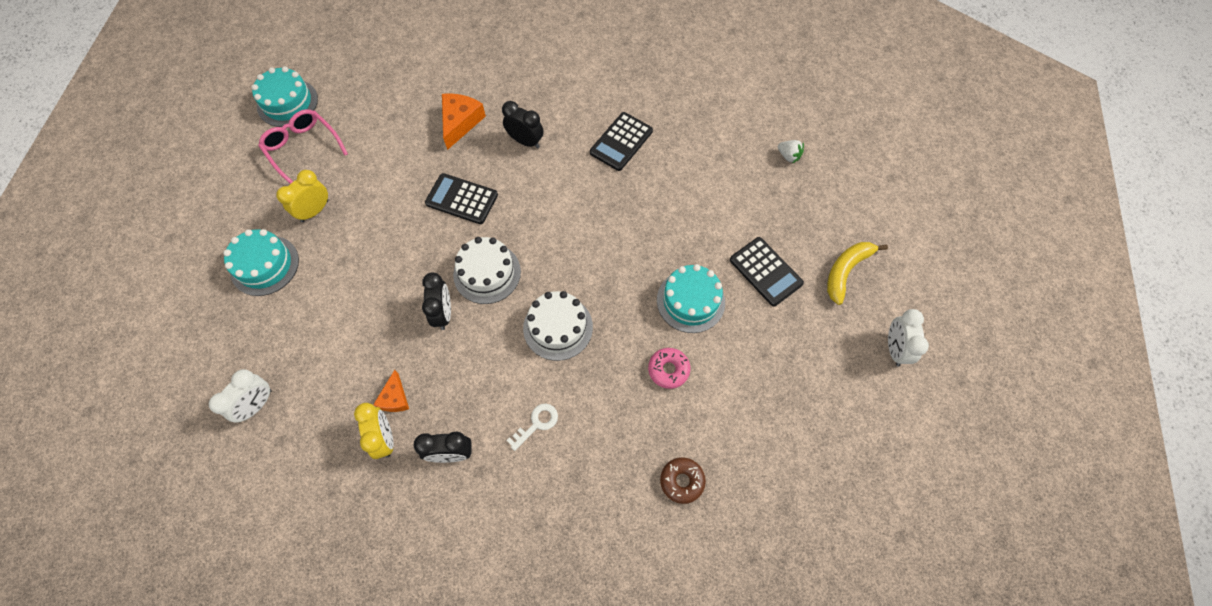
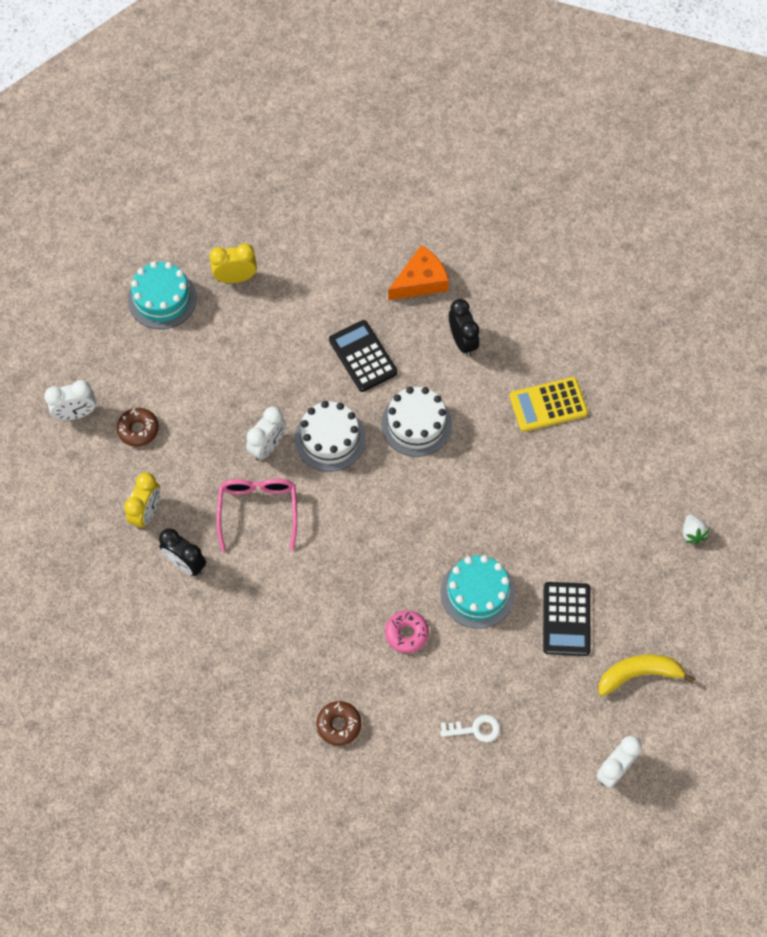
camera: 40 degrees right, 0 degrees up
(287, 102) = (288, 155): turquoise cake -> none
(303, 148) = (268, 210): pink glasses -> pink glasses (258, 510)
(324, 378) = (138, 430): none -> brown donut
(394, 398) = (178, 487): orange cheese -> none
(443, 313) = (268, 446): black clock -> white clock
(536, 424) = (266, 592): white key -> white key (475, 729)
(558, 327) = (348, 529): white cake -> white cake (416, 424)
(621, 142) = (548, 405): black calculator -> yellow calculator

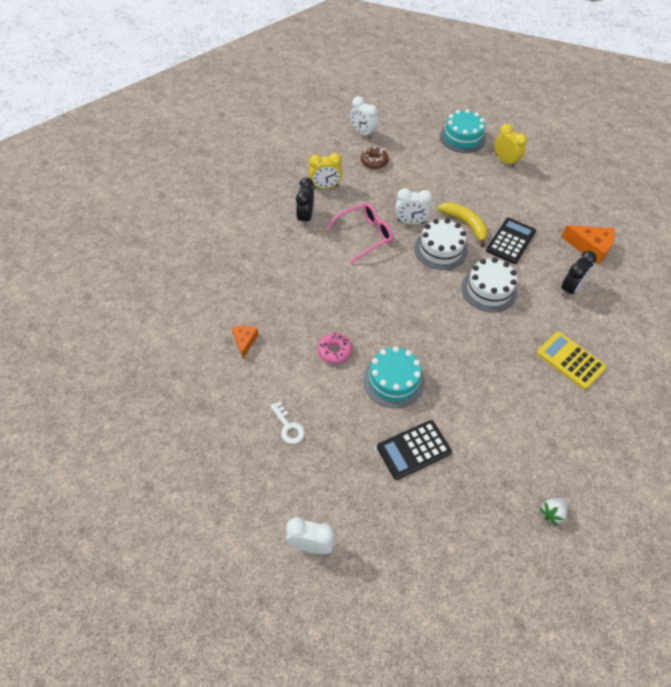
camera: 60 degrees right, 10 degrees down
(339, 725) = (245, 341): brown donut -> orange cheese
(639, 674) = (403, 527): yellow banana -> yellow banana (465, 224)

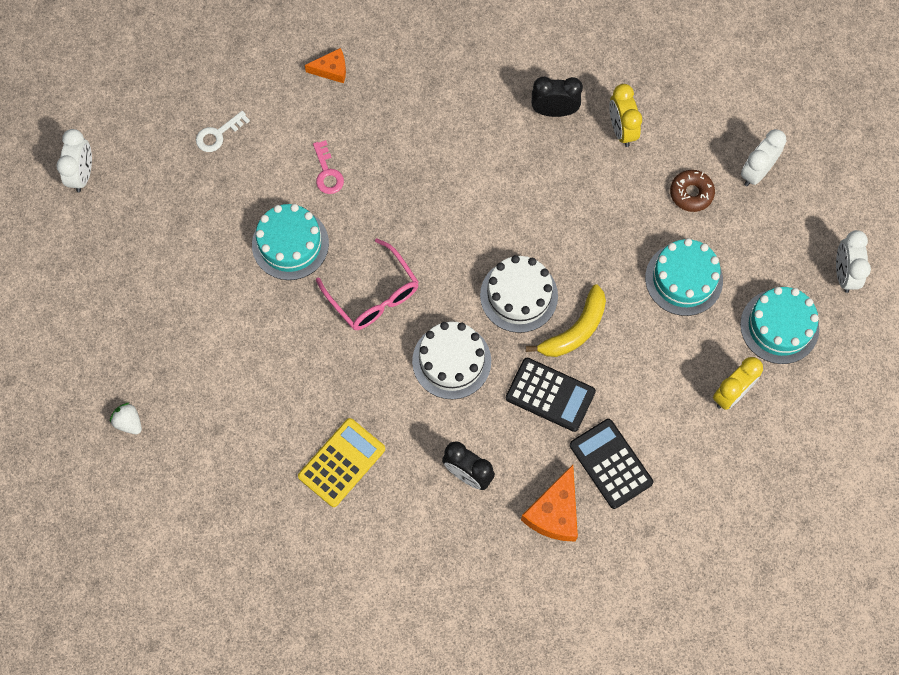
camera: 85 degrees right, 15 degrees up
(334, 351) = (327, 172): pink donut -> pink key
(364, 235) = (530, 192): pink glasses -> pink glasses (373, 295)
(410, 222) = (567, 252): white clock -> white clock (844, 274)
(414, 450) = (198, 271): black calculator -> black calculator (610, 464)
(431, 172) = (684, 279): none -> turquoise cake

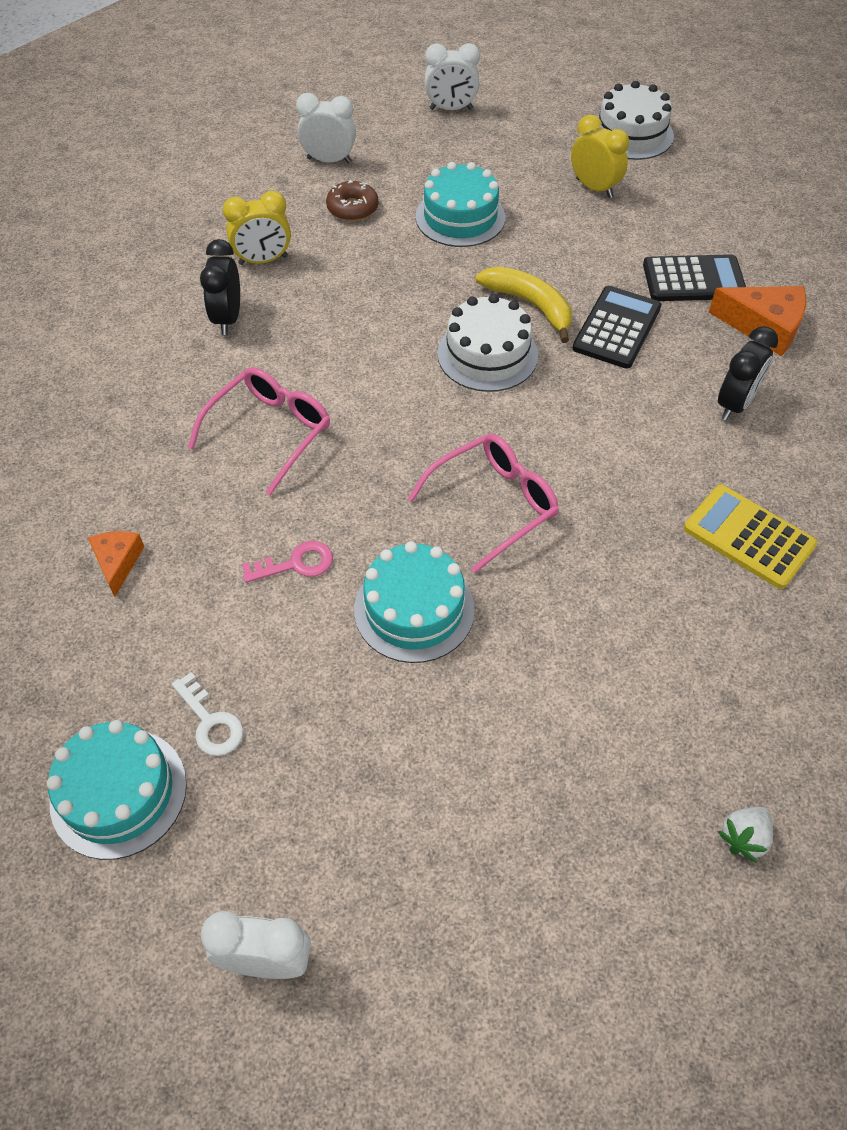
camera: 90 degrees left, 15 degrees down
(440, 149) = (270, 432): none -> pink glasses
(451, 361) = (584, 420): white cake -> white cake (631, 134)
(610, 464) = (693, 279): black calculator -> black calculator turned 150 degrees counterclockwise
(756, 172) = (329, 160): white clock -> white clock turned 150 degrees clockwise
(779, 326) = (513, 153): turquoise cake -> turquoise cake (118, 792)

